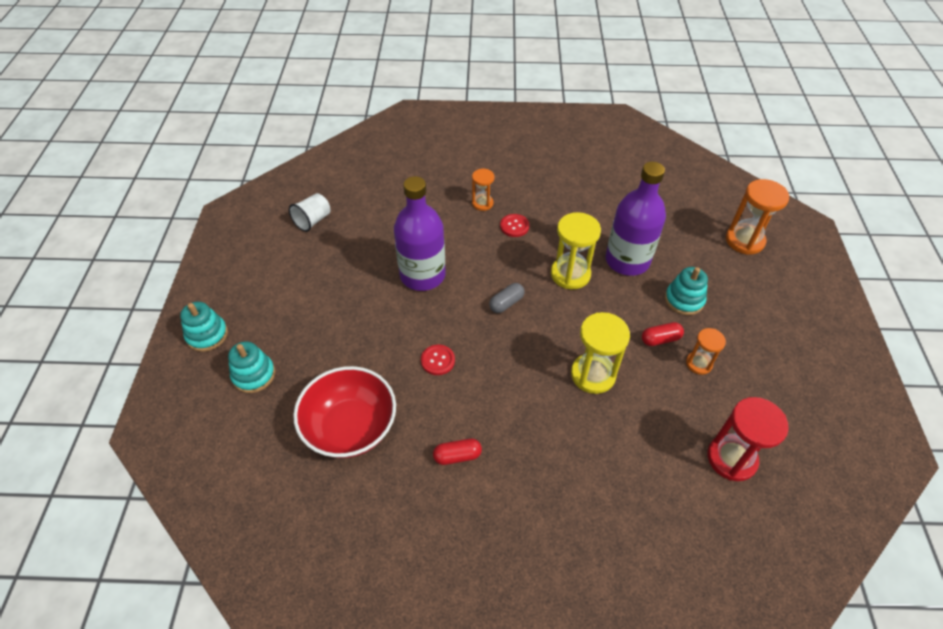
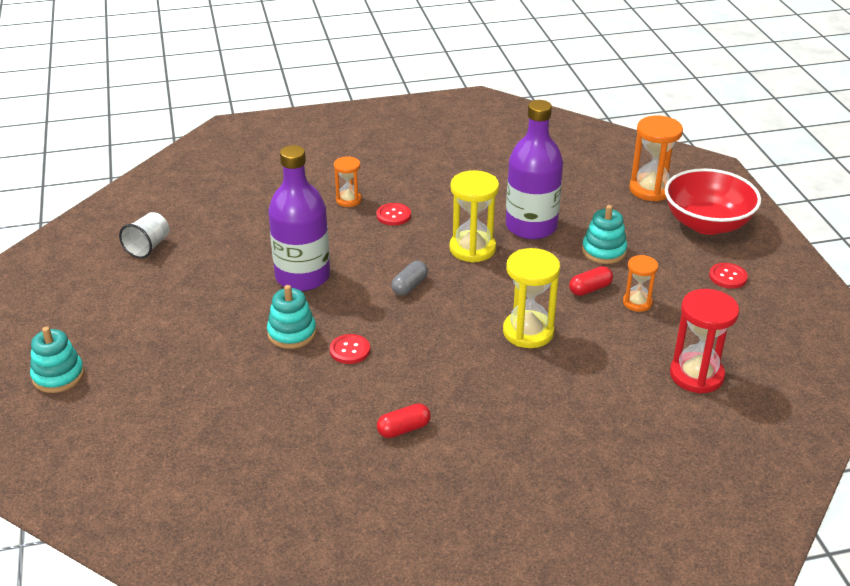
camera: 15 degrees left, 15 degrees down
(254, 375) = (133, 402): turquoise stacking toy -> turquoise stacking toy (292, 333)
(350, 427) = (270, 428): red bowl -> red bowl (707, 224)
(790, 352) = (727, 277): none -> red button

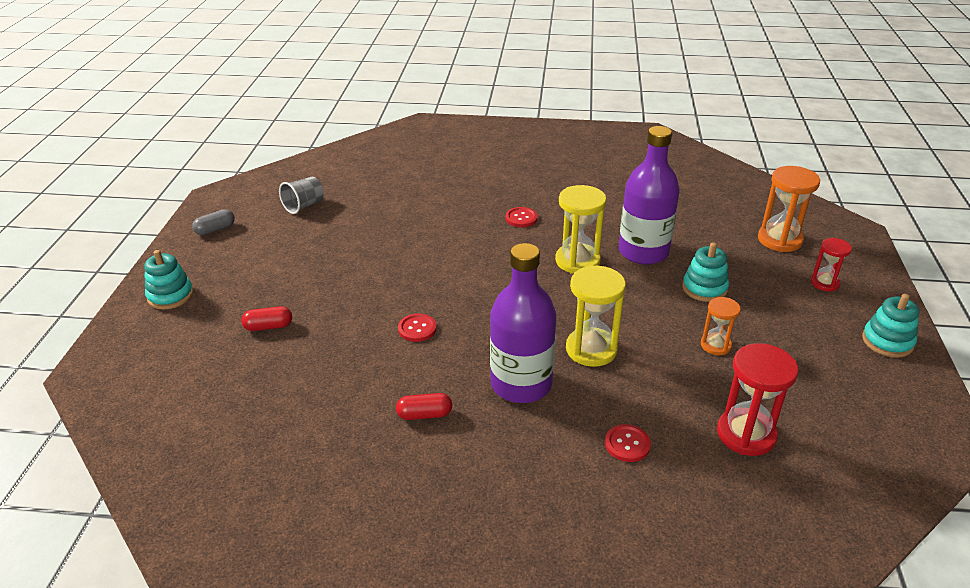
camera: 20 degrees right, 0 degrees up
(148, 247) = (304, 206): white cup -> grey cup
(292, 333) = (376, 302): turquoise stacking toy -> turquoise stacking toy (887, 341)
(302, 277) = (413, 255): purple bottle -> purple bottle (521, 384)
(348, 200) = (489, 198): orange hourglass -> none
(409, 286) = (502, 283): grey capsule -> grey capsule (215, 229)
(590, 289) = (673, 321): red capsule -> red capsule (268, 326)
(707, 224) = (824, 283): red bowl -> red hourglass
(727, 277) = (825, 340): red button -> red button (627, 444)

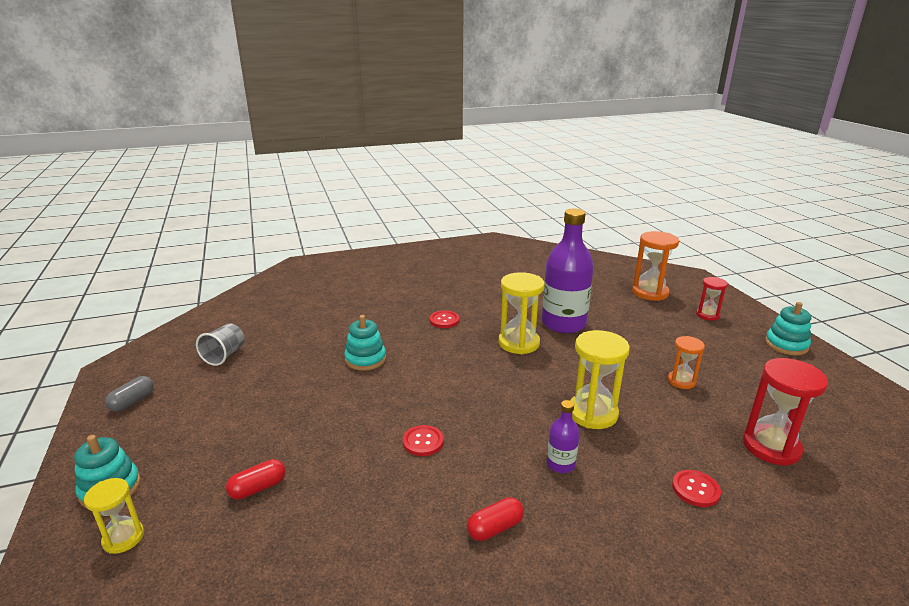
camera: 25 degrees left, 10 degrees down
(163, 334) = (123, 538): none -> yellow hourglass
(521, 384) = (560, 464): purple bottle -> purple bottle, size x0.45
(704, 288) = (632, 340): turquoise stacking toy -> turquoise stacking toy (365, 359)

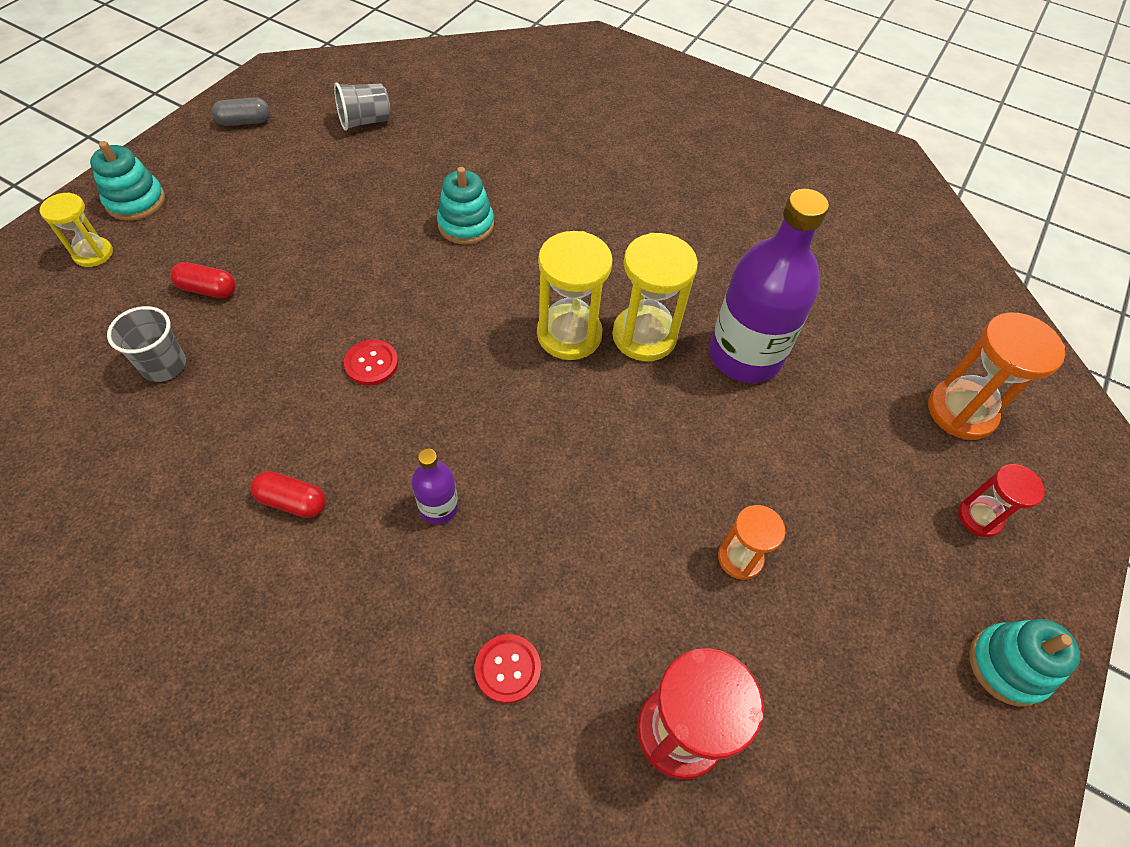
camera: 45 degrees right, 30 degrees up
(297, 544) = (164, 365): none -> grey cup
(444, 320) = (616, 237): red button -> none
(592, 413) = (565, 490): yellow hourglass -> yellow hourglass (569, 334)

